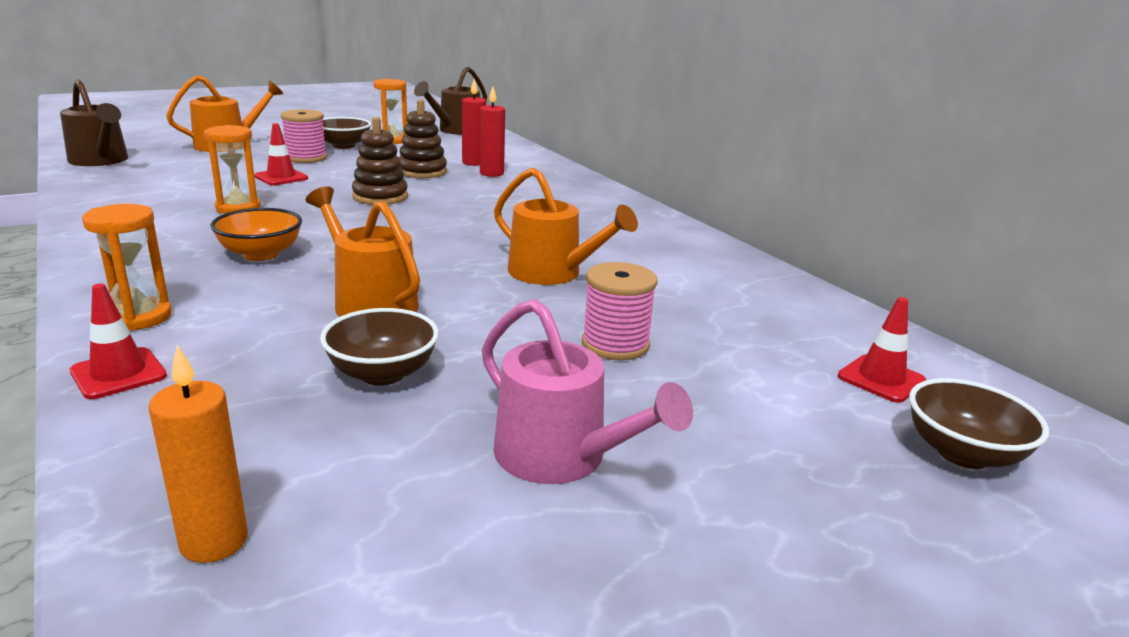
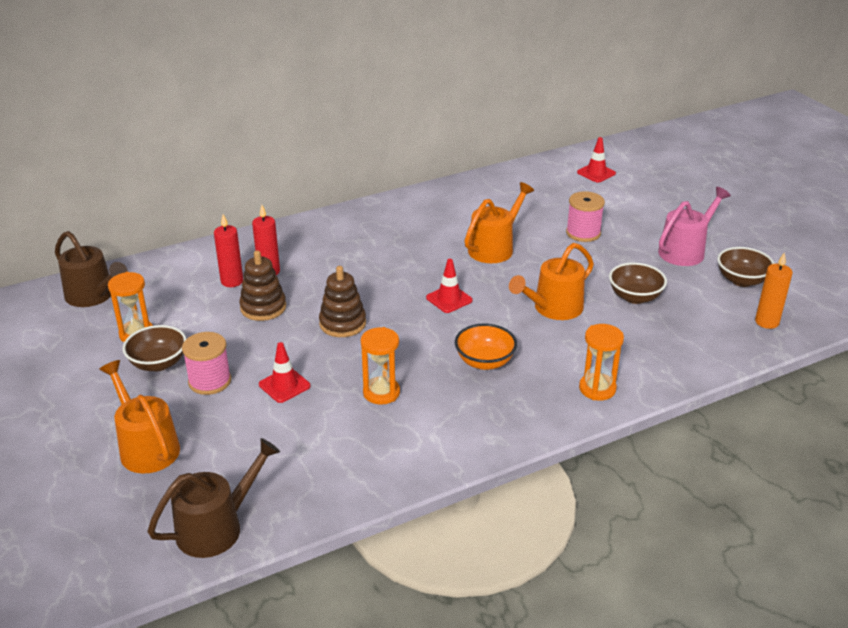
camera: 85 degrees left, 10 degrees up
(118, 374) = (663, 377): red traffic cone -> red traffic cone (449, 299)
(962, 453) = (649, 169): brown bowl -> brown bowl (741, 280)

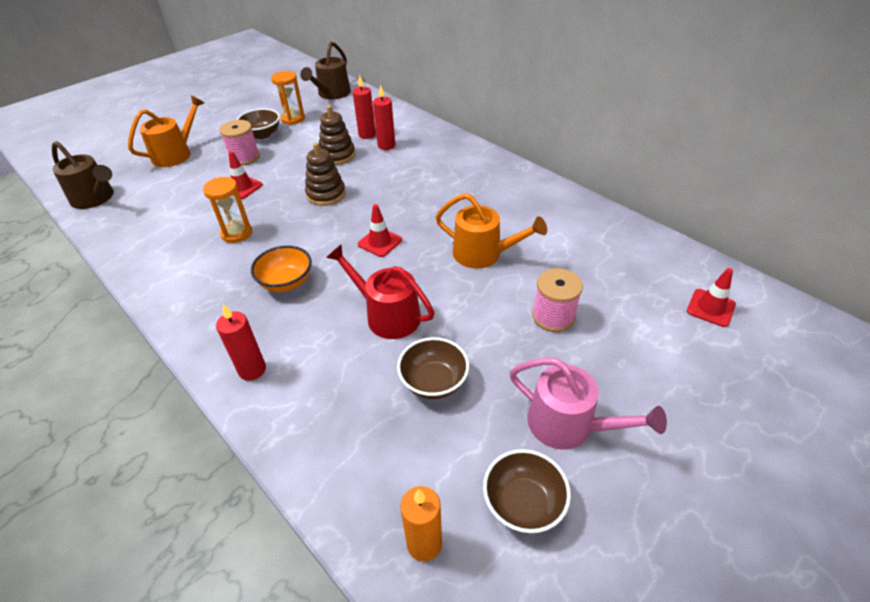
camera: 75 degrees right, 10 degrees up
(553, 308) = (387, 315): orange watering can -> red watering can
(597, 389) = (252, 370): orange hourglass -> red candle

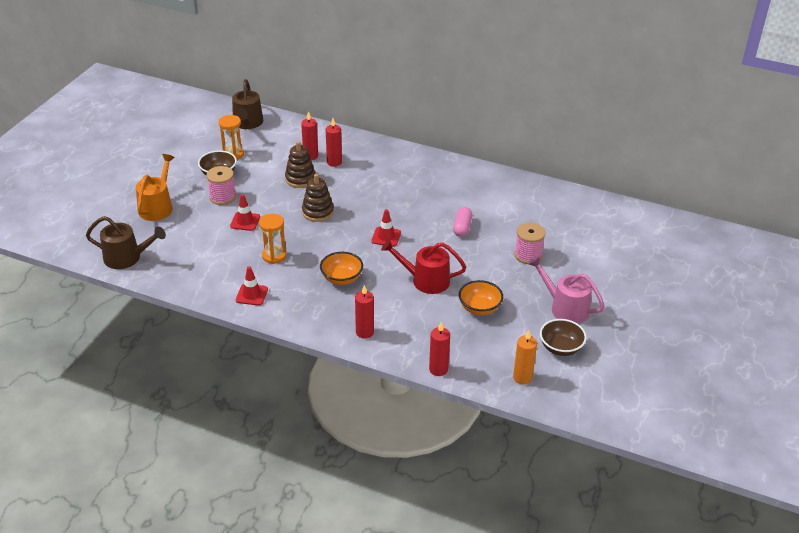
camera: 25 degrees left, 5 degrees down
(303, 473) = (438, 369): none -> red candle
(433, 382) = (479, 308): brown bowl -> orange bowl
(483, 254) = (462, 228): orange watering can -> pink capsule
(568, 425) = (565, 308): pink watering can -> pink watering can turned 150 degrees counterclockwise
(710, 308) = (615, 227): red traffic cone -> red traffic cone (252, 295)

